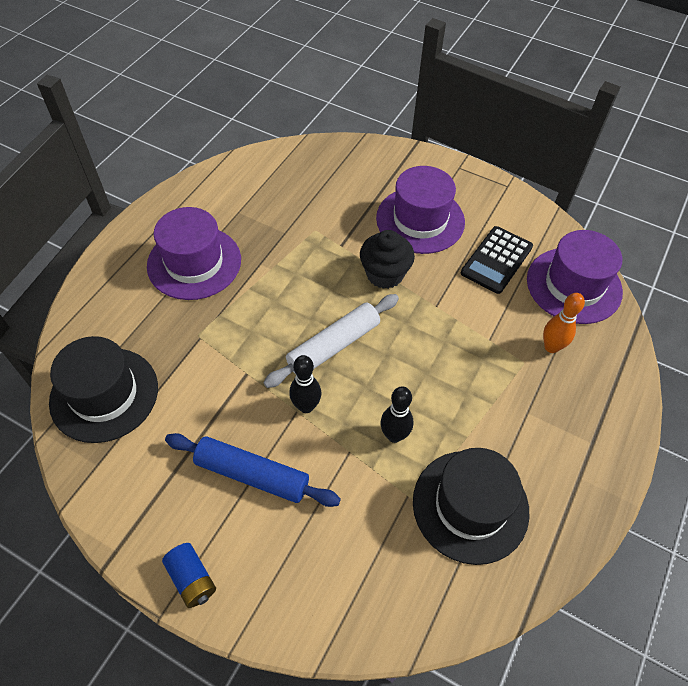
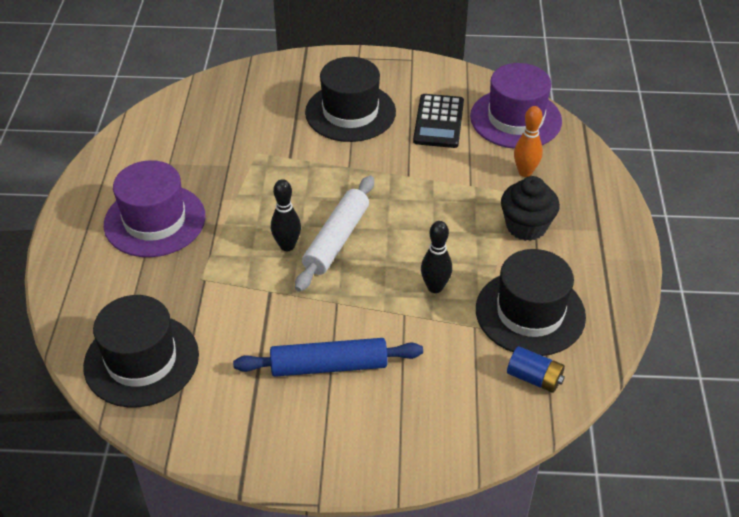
camera: 25 degrees left, 10 degrees down
(192, 579) = (328, 464): blue battery -> blue battery (534, 378)
(306, 406) = (342, 295): black bowling pin -> black bowling pin (287, 246)
(385, 274) = (346, 167): black cupcake -> black cupcake (526, 226)
(420, 220) = (350, 112): purple hat -> black hat

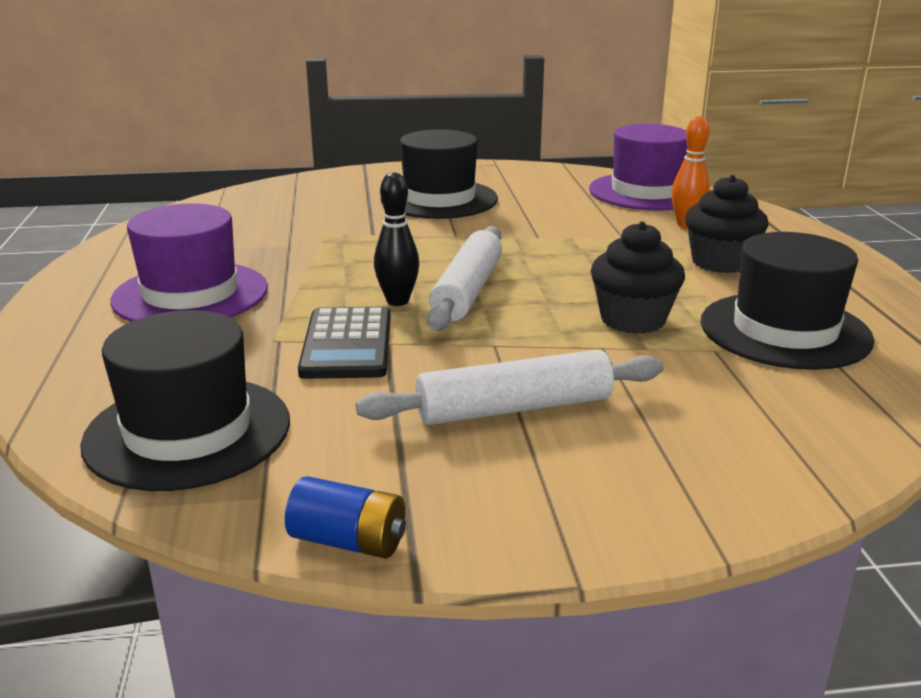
camera: 10 degrees left, 20 degrees down
(329, 366) = (514, 408): blue rolling pin -> white rolling pin
(435, 287) = (632, 320): black bowling pin -> black cupcake
(438, 122) = (554, 199): black calculator -> black calculator (347, 344)
(534, 378) = (843, 391): blue battery -> blue battery (348, 541)

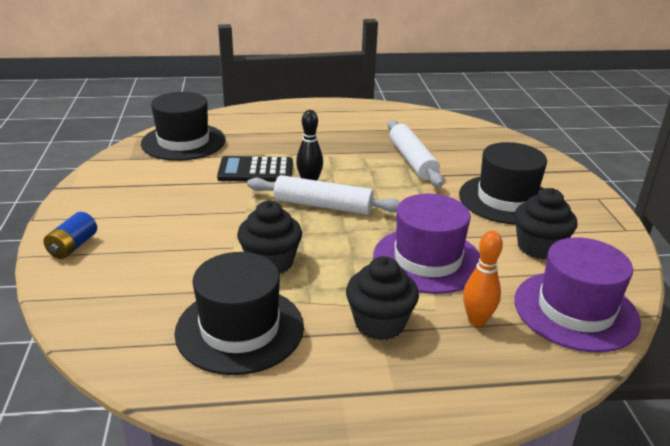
camera: 90 degrees right, 5 degrees up
(190, 294) = (323, 131): purple hat -> purple hat (427, 260)
(348, 541) = (90, 175): blue battery -> blue battery (73, 246)
(514, 408) = (172, 213): white rolling pin -> white rolling pin (412, 160)
(542, 195) = (538, 247): none -> black cupcake

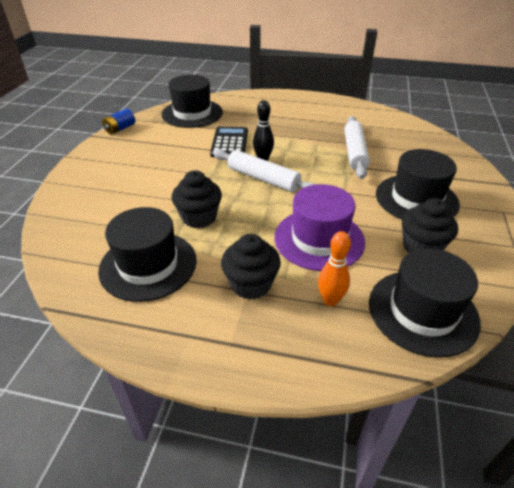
camera: 20 degrees right, 10 degrees up
(73, 246) = (78, 180): blue battery -> blue battery (120, 129)
(255, 171) = (229, 143): black calculator -> black calculator turned 75 degrees clockwise
(575, 310) = (422, 311): purple hat -> black hat

